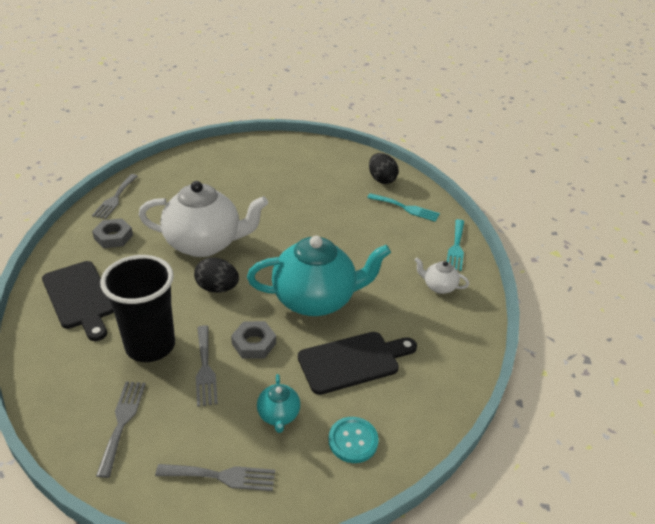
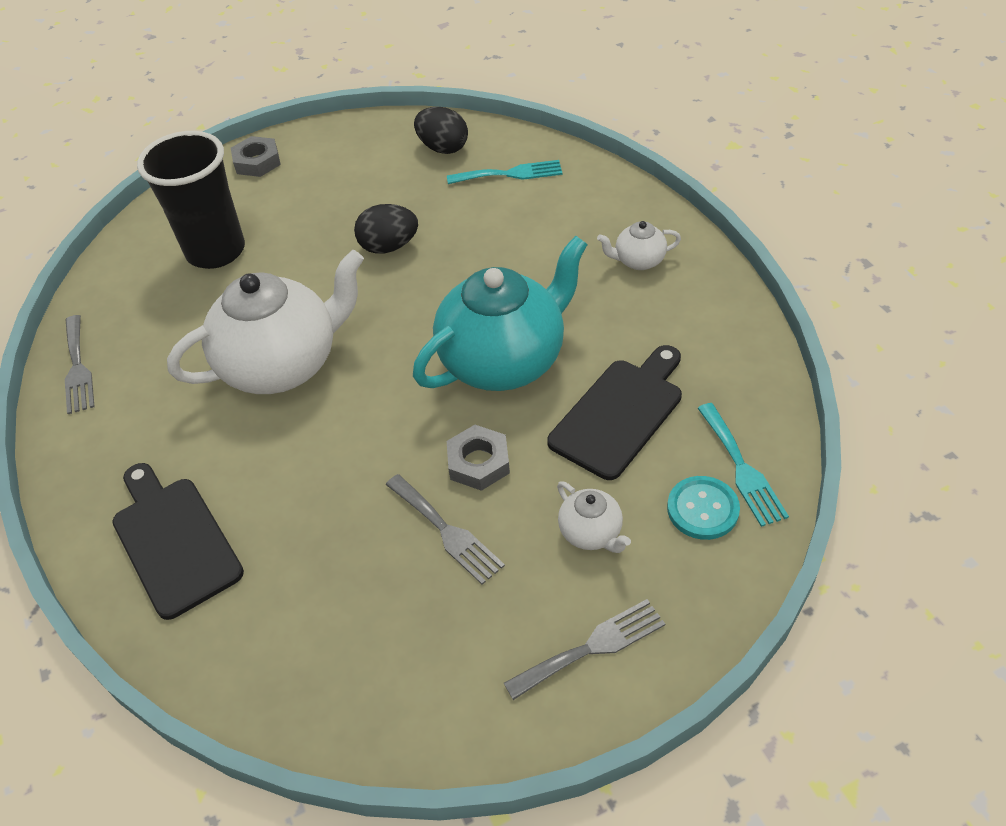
camera: 25 degrees left, 10 degrees up
(80, 297) = (174, 540): black cutting board -> black cutting board turned 150 degrees counterclockwise
(113, 237) = (135, 426): grey nut -> grey nut (257, 162)
(122, 422) = (404, 664): grey fork -> none
(150, 346) = (344, 546): black cup -> black cup (216, 251)
(217, 288) = (360, 417): black egg -> black egg (389, 247)
(278, 415) = (591, 533): turquoise teapot -> white teapot
(456, 247) = (616, 196): turquoise fork -> turquoise fork (741, 468)

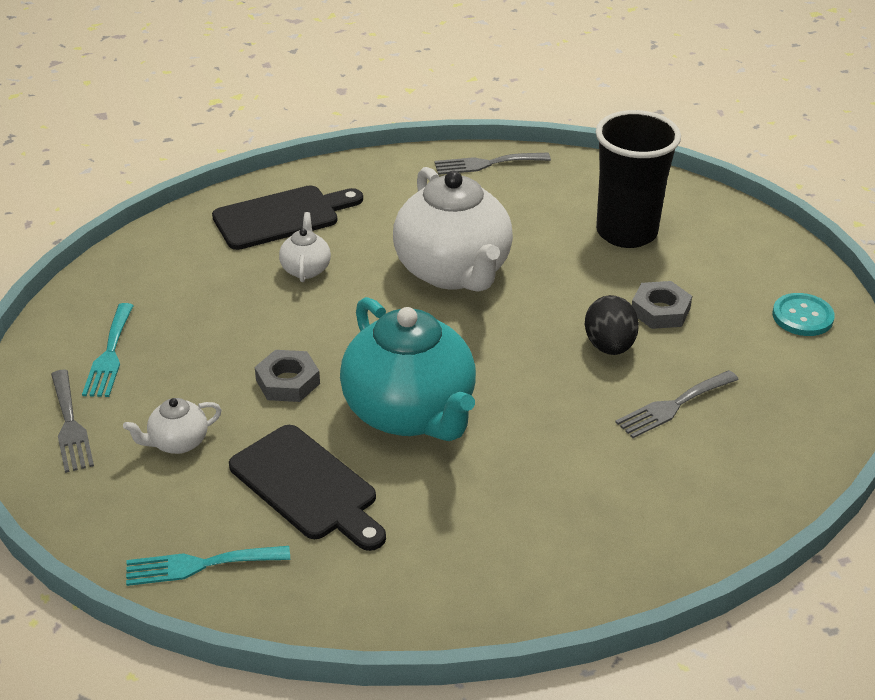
camera: 95 degrees right, 10 degrees down
(257, 162) = (778, 258): grey nut -> grey nut (660, 311)
(443, 148) = (793, 403): black egg -> none
(446, 531) = (222, 355): grey fork -> grey fork (673, 406)
(510, 174) = (732, 456): turquoise fork -> turquoise fork (109, 355)
(638, 261) = (539, 547): white teapot -> white teapot (306, 269)
(702, 509) = (166, 523): turquoise button -> turquoise button (802, 316)

